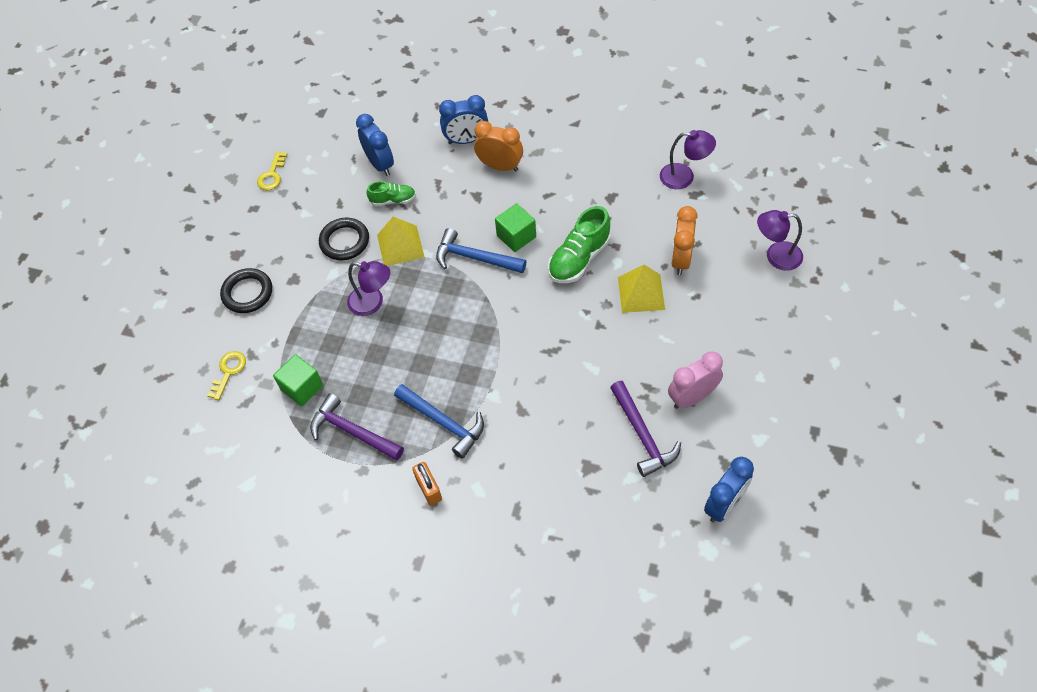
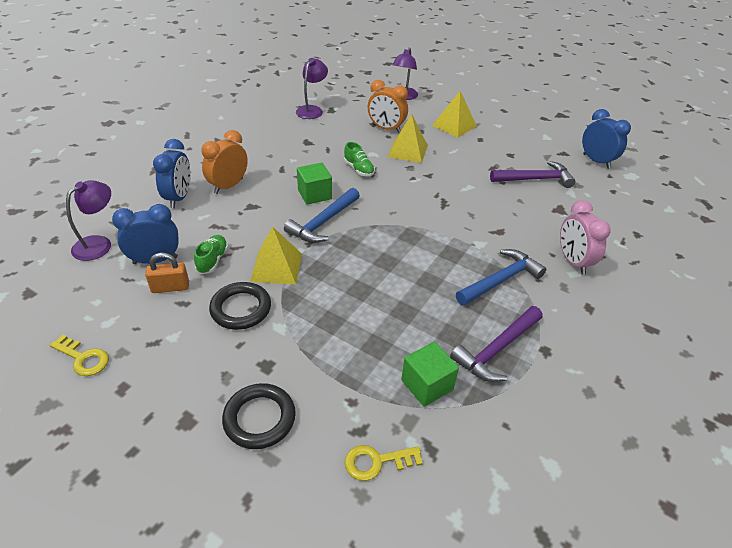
camera: 80 degrees left, 15 degrees down
(228, 371) = (376, 462): yellow key -> yellow key turned 45 degrees counterclockwise
(372, 303) = (338, 302): purple lamp -> purple lamp (99, 244)
(429, 489) = (572, 305): orange padlock -> orange padlock (170, 287)
(579, 258) = (359, 169): green shoe -> green shoe, size x0.58
(692, 397) = (507, 152): pink clock -> pink clock (573, 261)
(729, 328) = (454, 125): none -> yellow pyramid

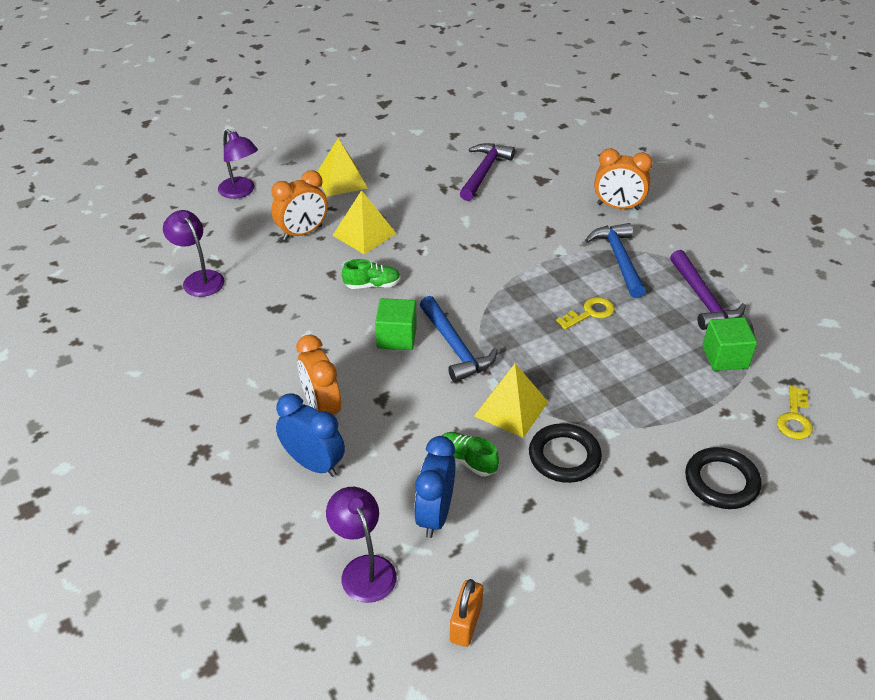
camera: 60 degrees left, 0 degrees up
(83, 358) = (578, 614): yellow key -> yellow key (590, 313)
(170, 287) = (495, 510): orange padlock -> orange padlock (466, 623)
(573, 261) = (618, 207): pink clock -> orange clock
(596, 161) = (482, 122): blue clock -> none

